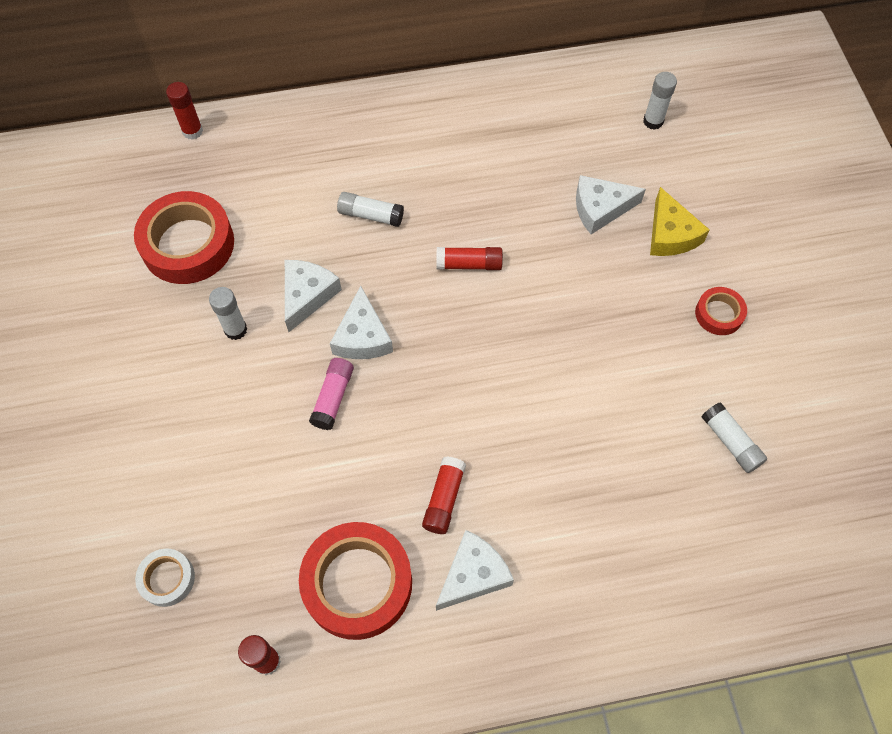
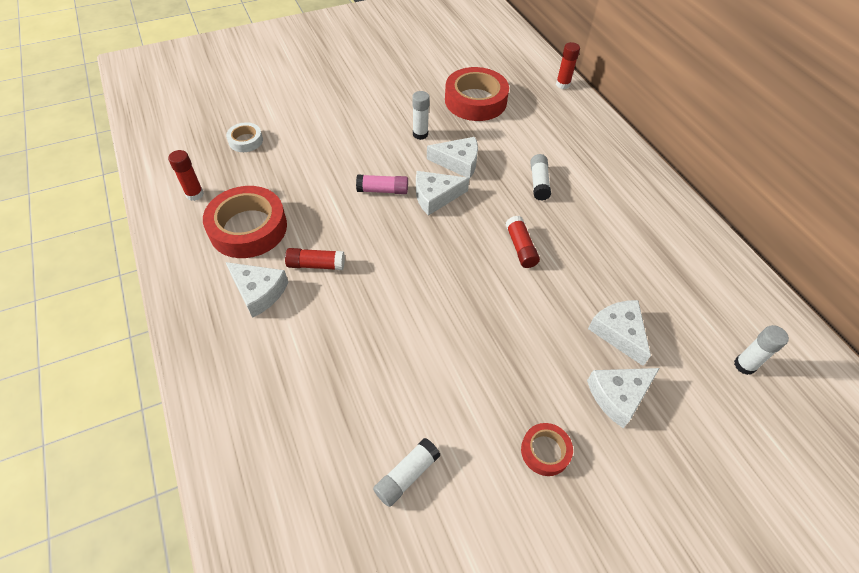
camera: 75 degrees right, 10 degrees down
(670, 234) = (618, 396): yellow cheese -> white cheese

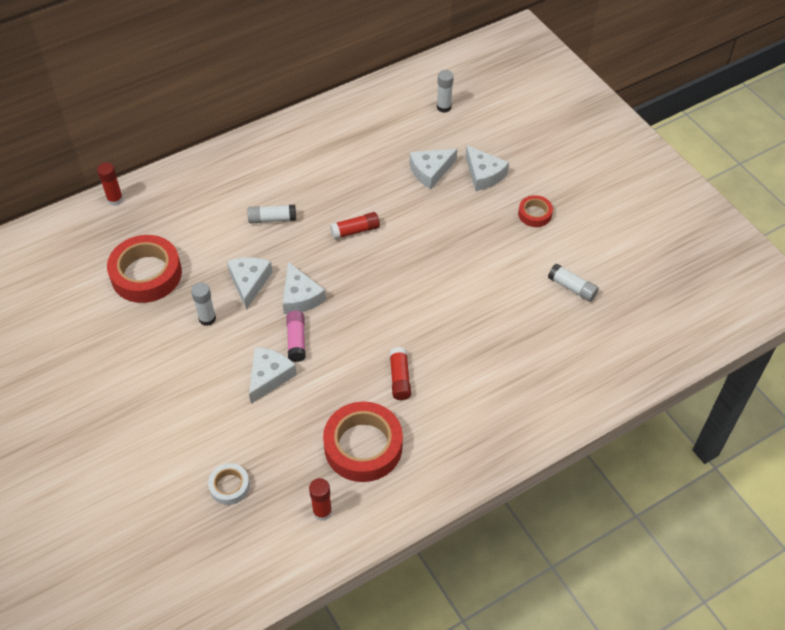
camera: 95 degrees left, 0 degrees up
(259, 292) = (438, 416): white cheese -> white cheese (269, 376)

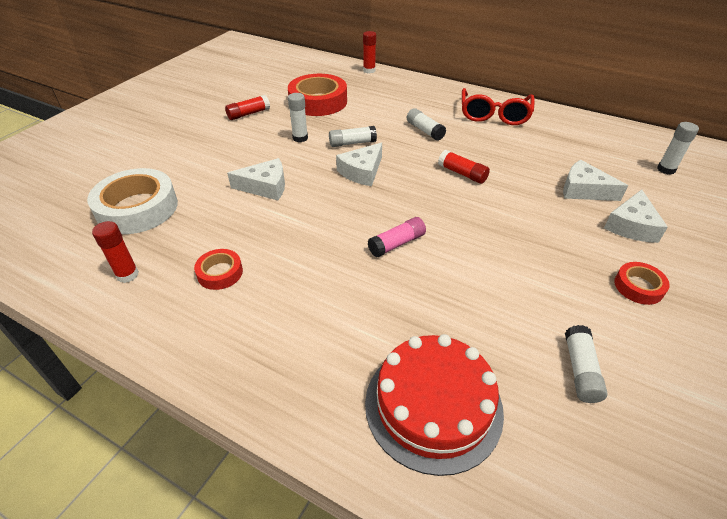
camera: 60 degrees right, 10 degrees down
(229, 486) = (137, 208): white tape -> white tape, size x2.00
(249, 282) = (352, 143): white cheese -> white glue stick
(287, 155) = (494, 115): none -> red glasses
(296, 340) = (314, 187): pink glue stick -> pink glue stick (397, 244)
(363, 446) = (220, 273): red tape -> red tape, size x0.50
(399, 378) = (320, 266): red glue stick -> red glue stick (248, 114)
(553, 372) = (433, 405): none -> red cake

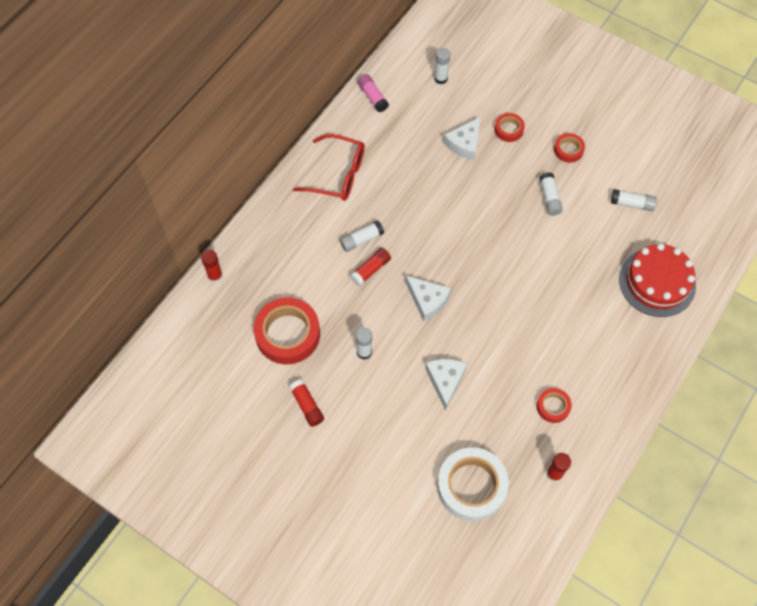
camera: 85 degrees left, 20 degrees up
(352, 143) = (378, 305): white glue stick -> white glue stick (549, 198)
(397, 244) = (524, 284): pink glue stick -> pink glue stick (373, 97)
(462, 173) = (436, 223): red glue stick -> red glue stick (370, 270)
(631, 226) = (509, 129): white cheese -> red tape

